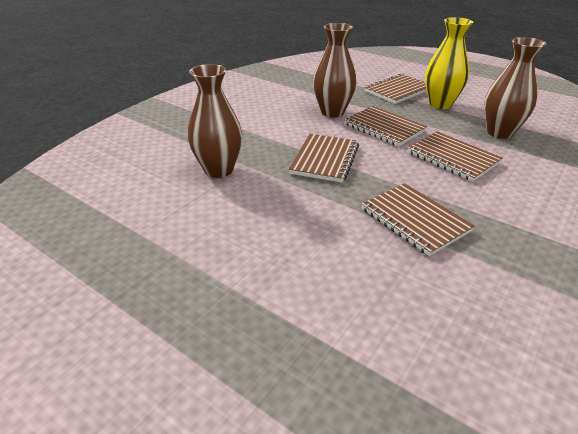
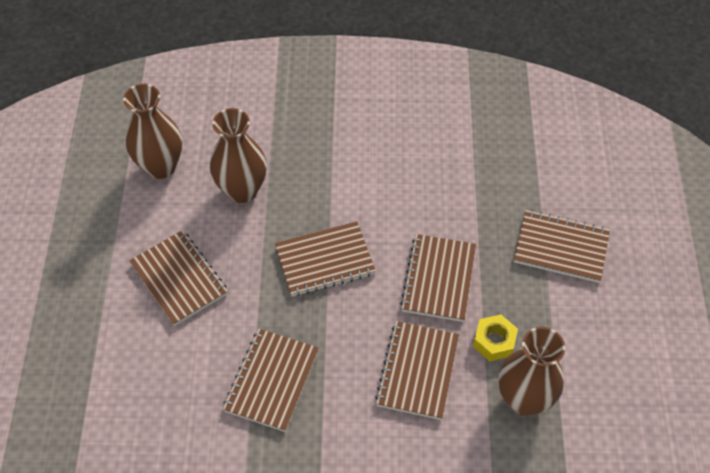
camera: 55 degrees right, 20 degrees up
(264, 231) = (179, 279): none -> brown notebook
(332, 112) = (437, 212): brown vase -> brown vase (161, 166)
(440, 104) = (557, 309): yellow vase -> none
(448, 127) = (494, 341): none -> yellow nut

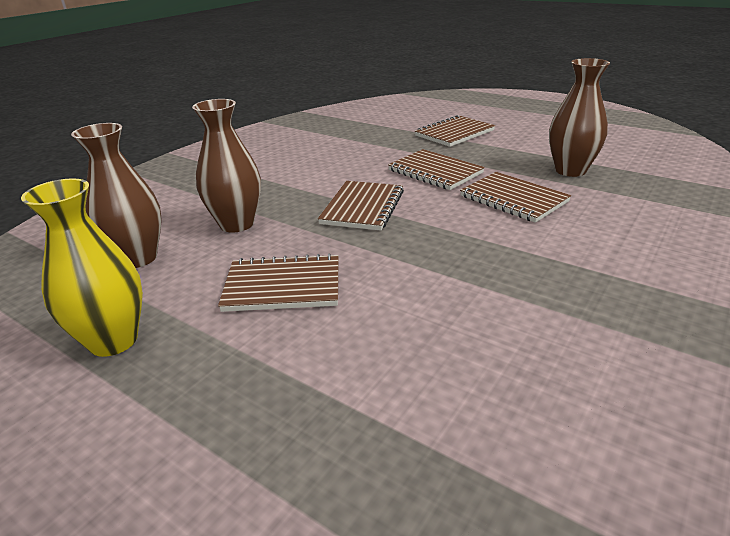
camera: 55 degrees left, 25 degrees down
(76, 229) = (113, 340): none -> yellow vase
(272, 381) = (464, 266): brown notebook -> none
(494, 341) = (510, 168): yellow nut -> none

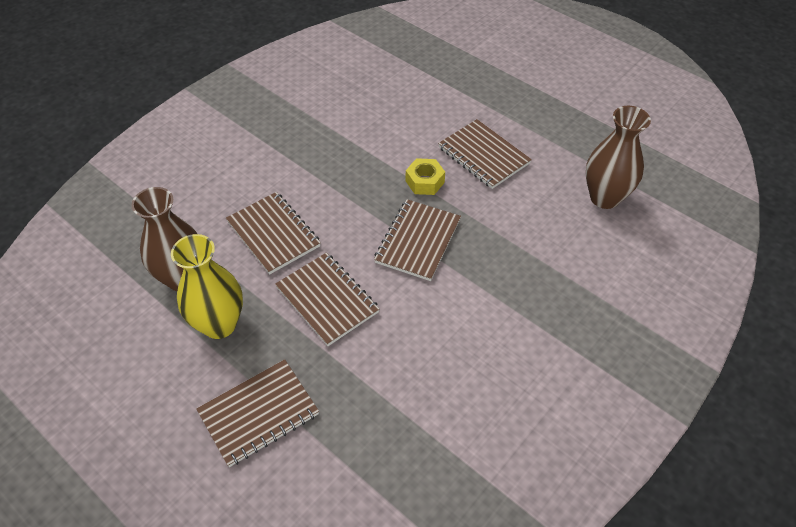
camera: 175 degrees left, 20 degrees up
(113, 340) = (580, 127): yellow vase -> yellow vase (219, 324)
(236, 224) = (535, 232): brown vase -> none
(283, 286) = (483, 155): brown notebook -> brown notebook turned 45 degrees clockwise
(363, 252) = (425, 182): none -> yellow nut

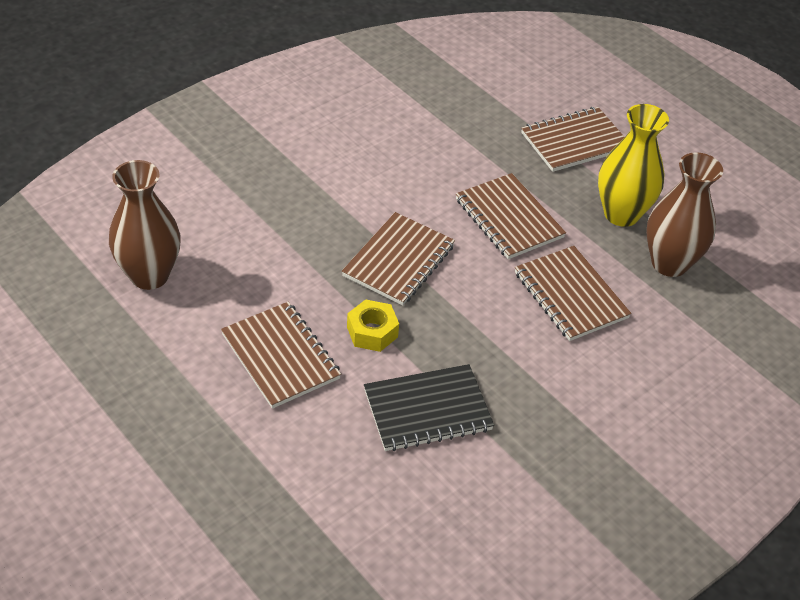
camera: 175 degrees left, 5 degrees down
(375, 137) = (427, 410): none -> black notebook

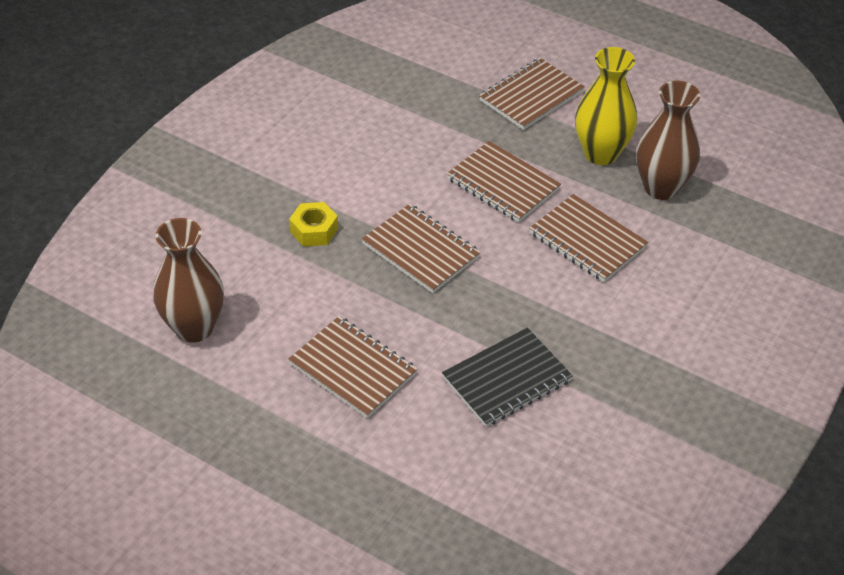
camera: 15 degrees left, 0 degrees up
(372, 332) = (426, 323): yellow nut -> yellow nut (314, 230)
(398, 261) = (420, 250): brown notebook -> brown notebook turned 60 degrees counterclockwise

